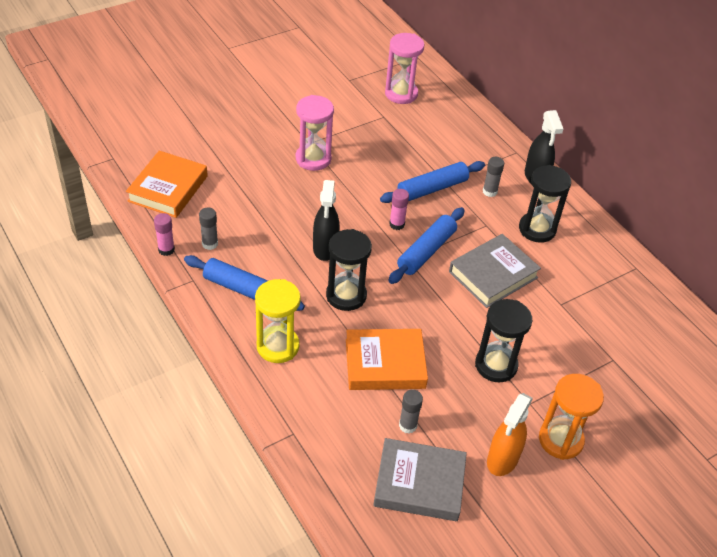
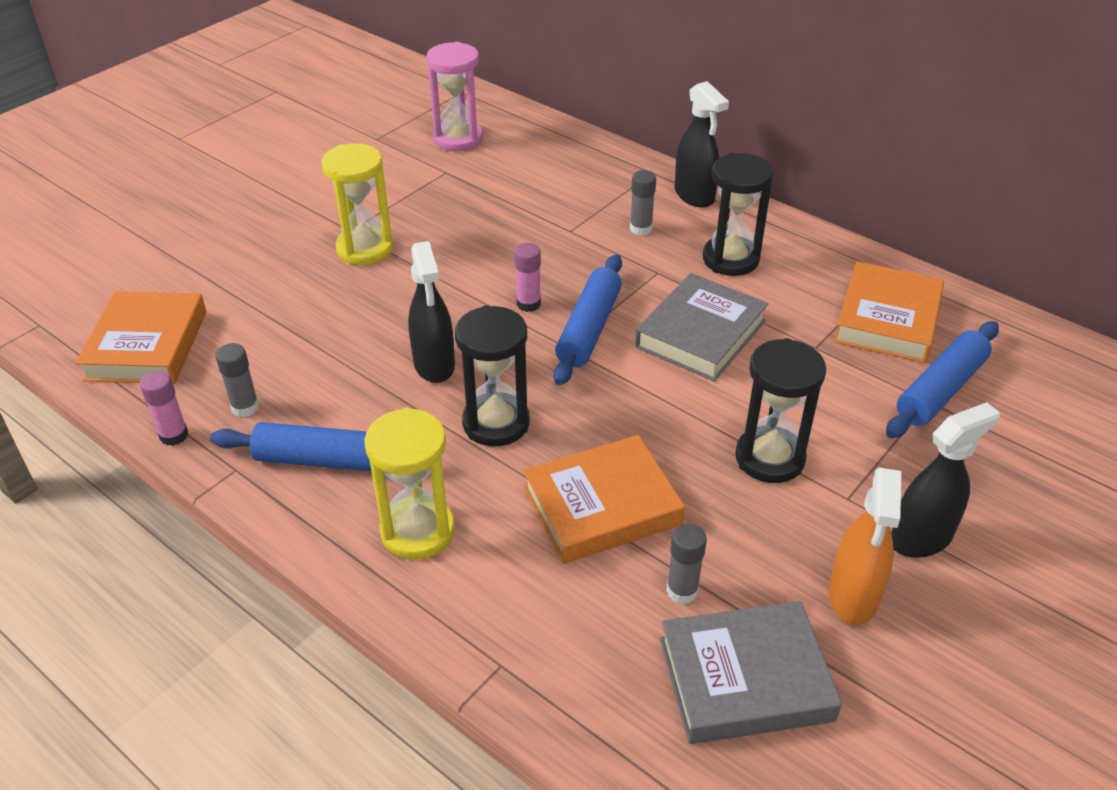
camera: 15 degrees left, 5 degrees down
(313, 159) = (365, 249): pink hourglass -> yellow hourglass
(432, 189) = (558, 245): blue rolling pin -> blue rolling pin (940, 390)
(560, 440) = (921, 538): orange hourglass -> black spray bottle
(617, 299) = (887, 319): none -> orange book

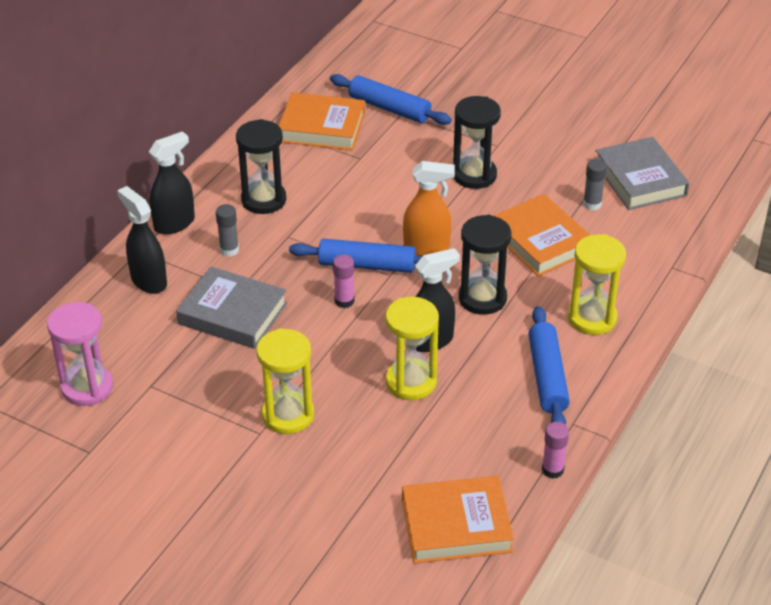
camera: 100 degrees left, 0 degrees up
(245, 407) = (509, 437): grey glue stick -> none
(372, 340) = (411, 382): none -> yellow hourglass
(700, 334) = (359, 210): grey book -> grey book (232, 314)
(853, 596) = (570, 144): orange spray bottle -> orange spray bottle (427, 248)
(921, 538) = (518, 120): black spray bottle -> black spray bottle (148, 281)

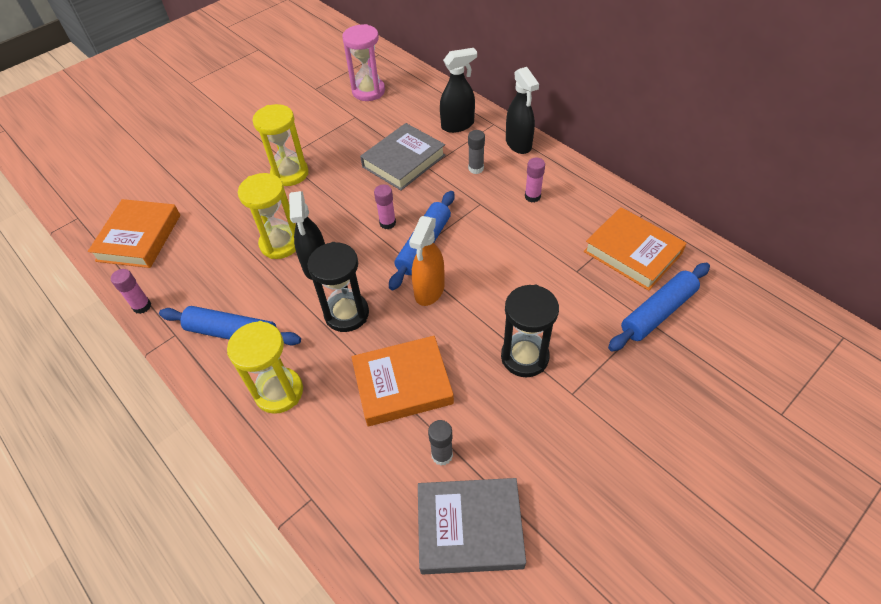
camera: 110 degrees right, 10 degrees up
(263, 200) = (532, 196): black hourglass -> pink glue stick
(322, 127) = (632, 252): orange book -> orange book turned 75 degrees counterclockwise

